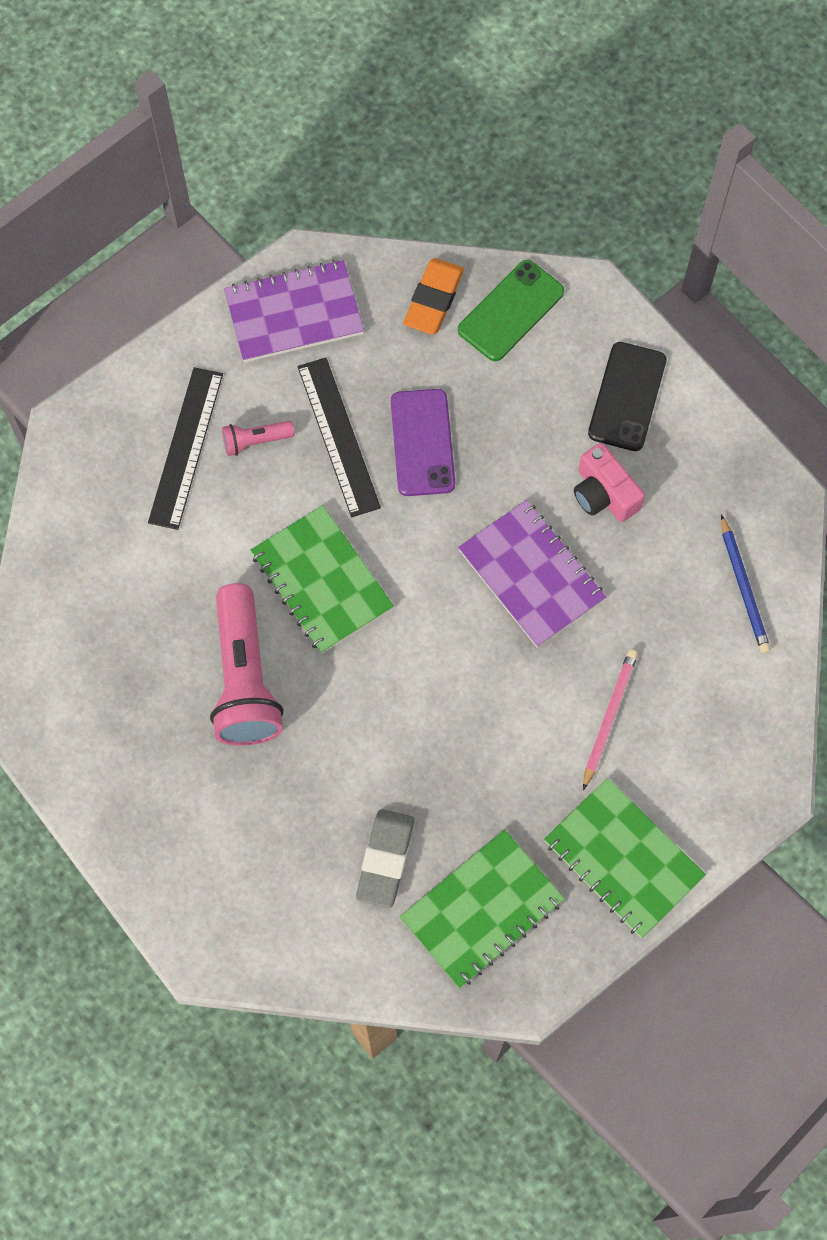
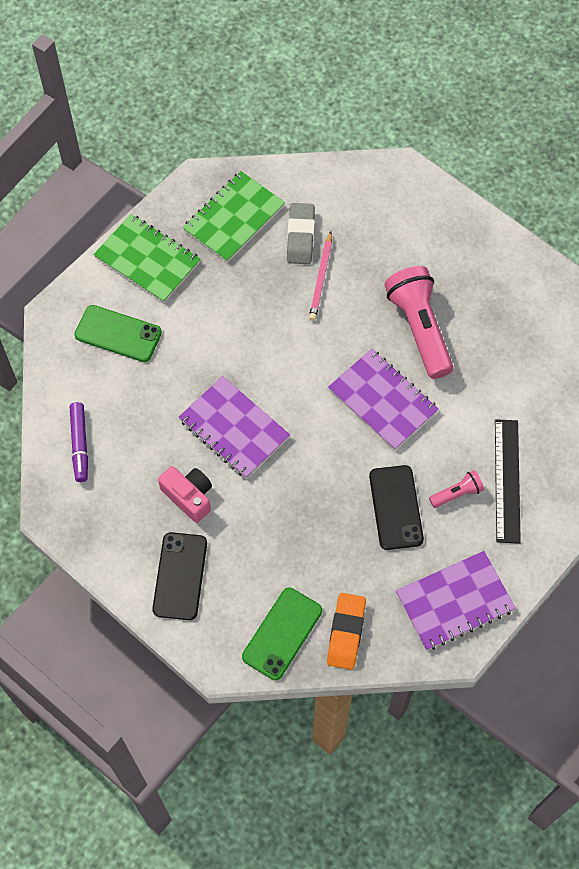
camera: 170 degrees right, 5 degrees down
(322, 581) = (382, 401): green notebook -> purple notebook
(338, 436) = (396, 507): black ruler -> black phone
(422, 443) = (331, 513): purple phone -> none
(609, 718) = (166, 342): pink pencil -> pink pencil (321, 278)
(677, 743) = (118, 334): none -> green phone
(743, 587) = (80, 445): blue pencil -> purple marker

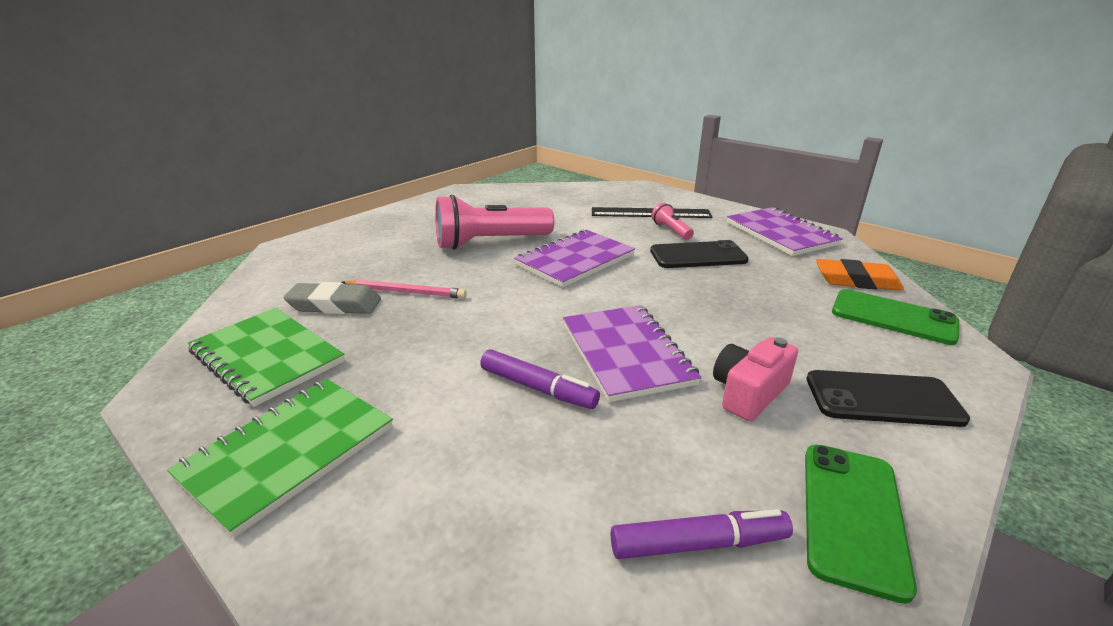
camera: 90 degrees left, 35 degrees down
(118, 334) = (441, 490): green phone -> green phone (852, 516)
(197, 375) = (538, 388): none -> purple marker
(234, 429) = (626, 353): purple notebook -> purple notebook turned 60 degrees counterclockwise

